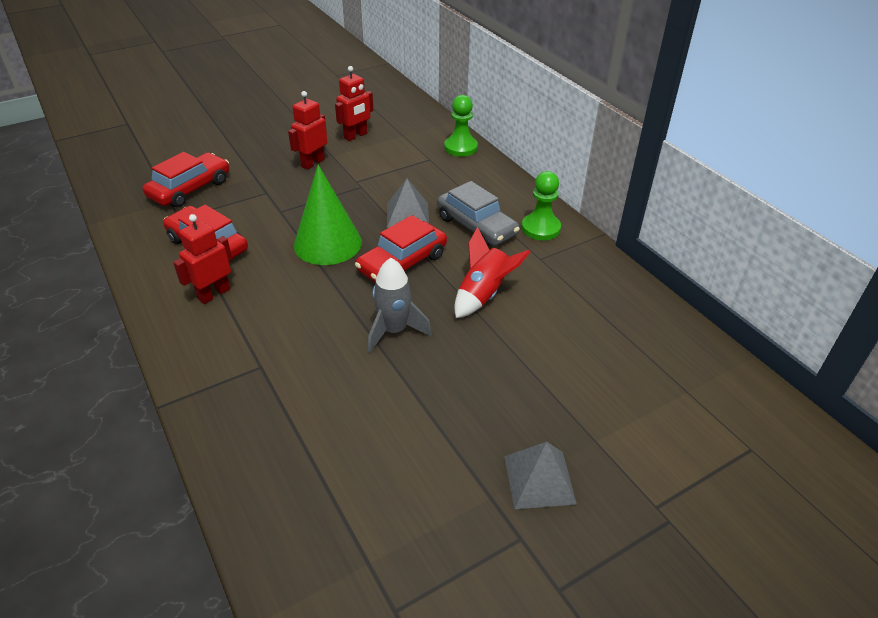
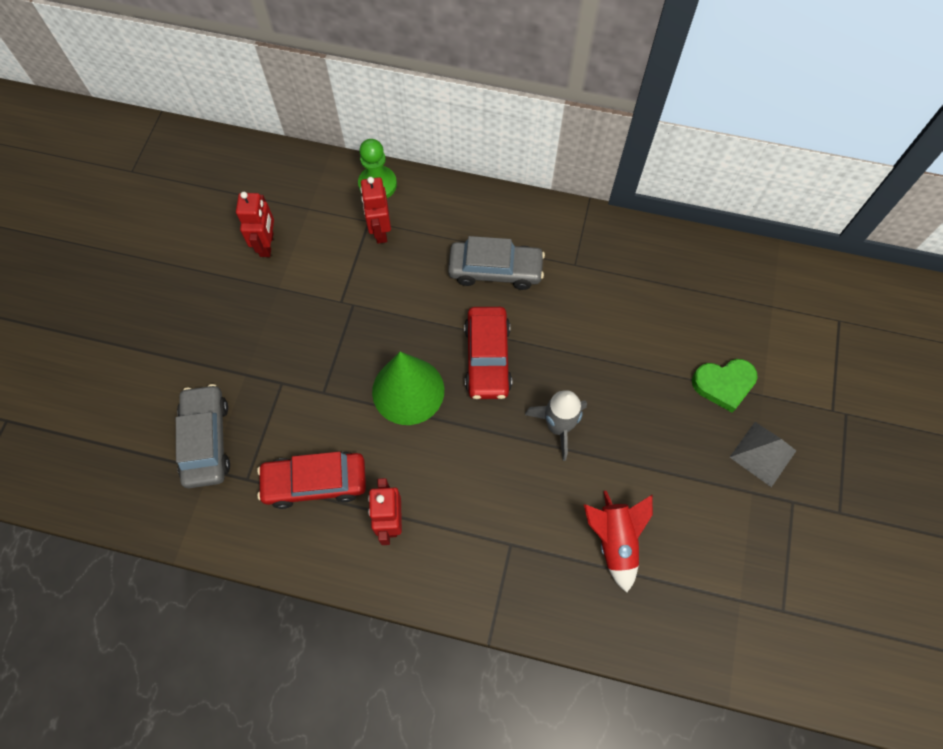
camera: 45 degrees left, 25 degrees up
(190, 189) = (206, 440): red car -> grey car
(312, 163) = (274, 312): red robot -> red robot (380, 231)
(407, 214) = (430, 303): grey pyramid -> none
(483, 295) = (577, 336): red rocket -> red rocket (614, 541)
(540, 228) = (542, 231): green pawn -> none
(567, 406) = (723, 384): none -> green heart

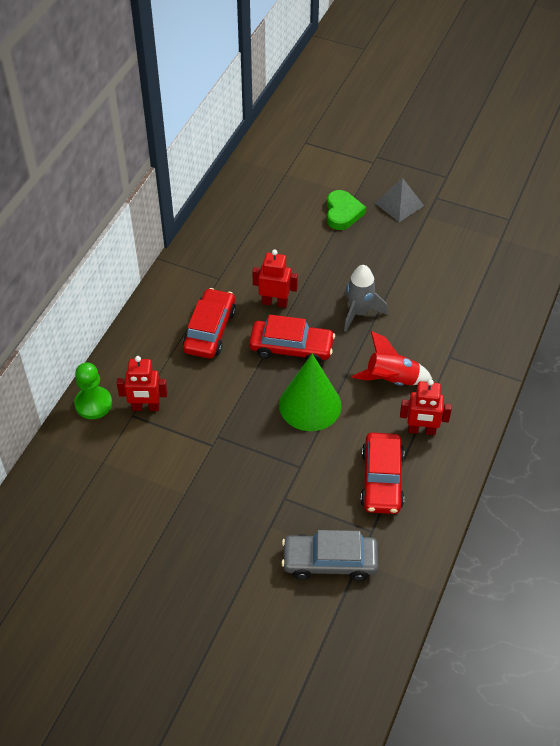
camera: 80 degrees left, 15 degrees down
(267, 245) = (134, 499): red robot -> red robot (275, 302)
(495, 270) = (210, 330): grey car -> red car
(614, 541) = (453, 296): red rocket -> red rocket (391, 380)

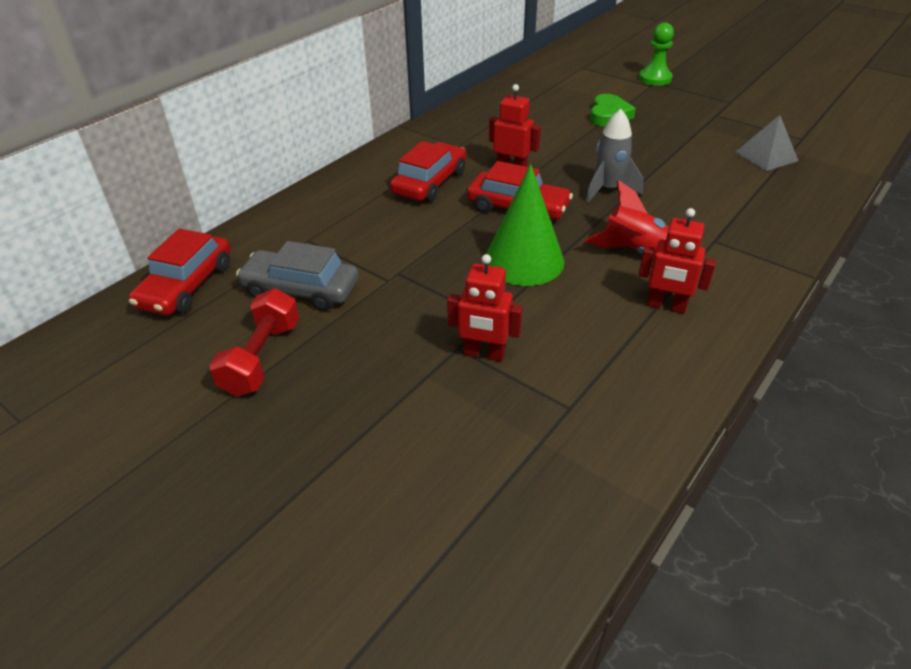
camera: 15 degrees right, 10 degrees down
(93, 404) = (270, 224): green pawn -> green pawn (655, 78)
(145, 407) = (326, 235): red robot -> red robot (484, 354)
(147, 536) = (262, 358): none -> red dumbbell
(329, 561) = (497, 434): grey car -> grey car (301, 289)
(381, 479) = (599, 350): red car -> red car (186, 286)
(399, 204) = (673, 115): grey pyramid -> grey pyramid (766, 156)

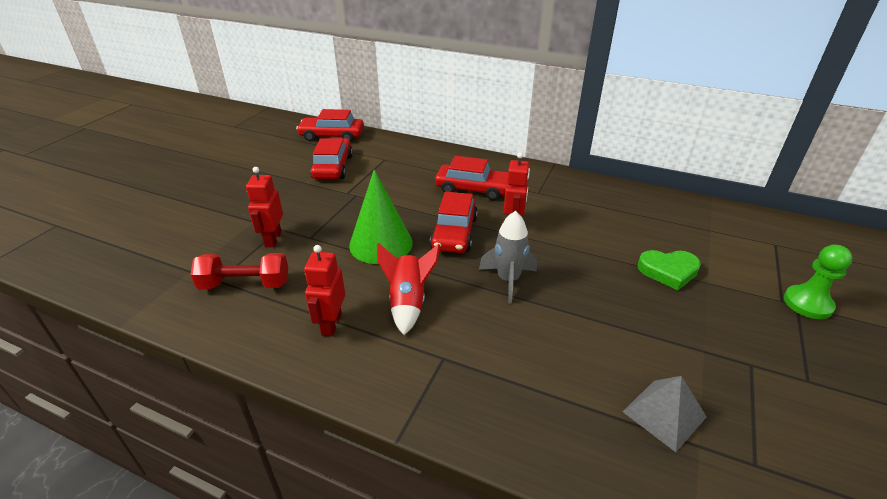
camera: 75 degrees right, 5 degrees down
(262, 358) = (272, 168): red dumbbell -> red dumbbell (245, 284)
(301, 289) = (333, 167): grey car -> red car

